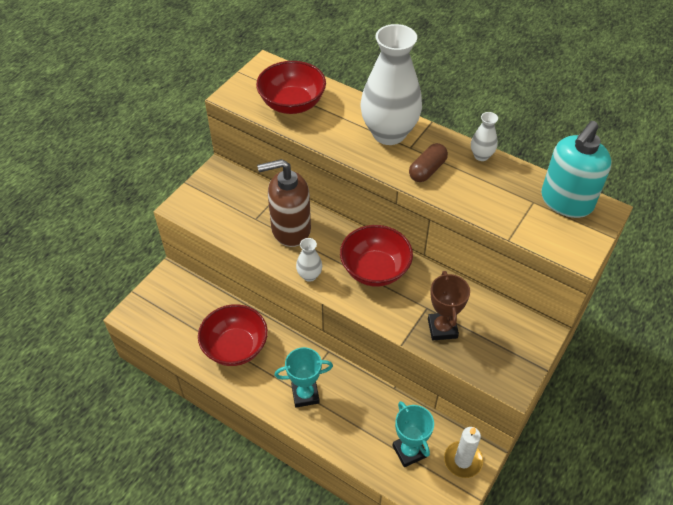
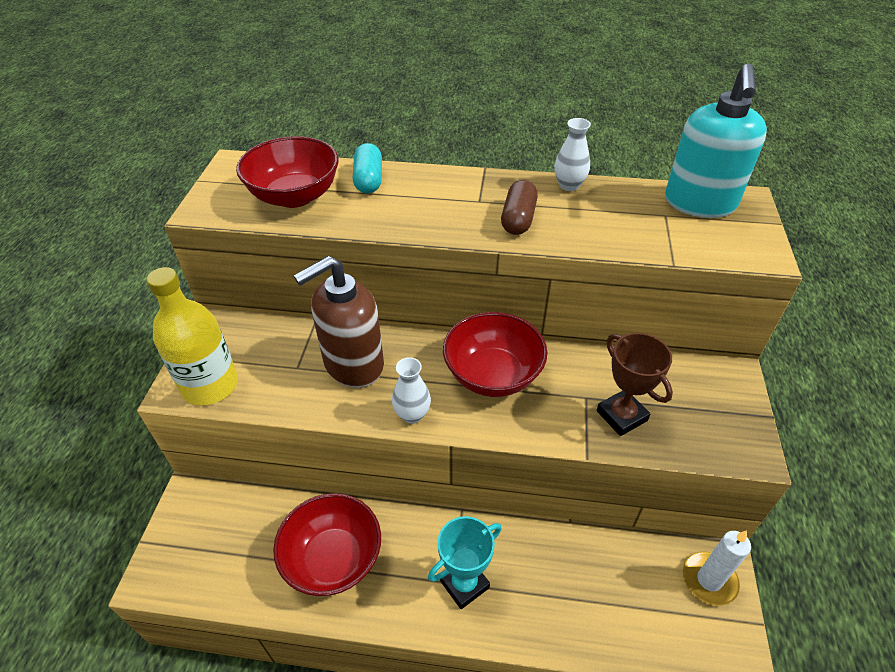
camera: 25 degrees left, 5 degrees down
(200, 211) = (210, 385): none -> yellow bottle
(346, 106) = (368, 180): none -> turquoise capsule
(389, 133) = (442, 193): white vase -> none
(409, 451) = (640, 600): turquoise trophy -> none

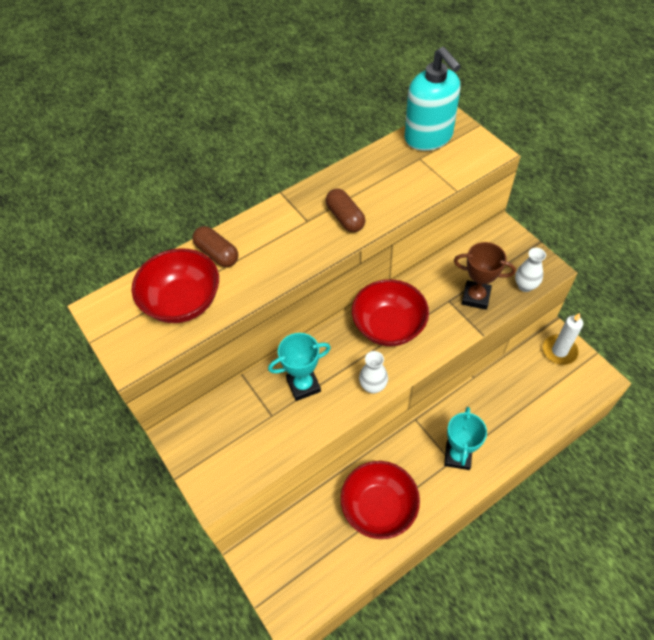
camera: 40 degrees left, 10 degrees up
(210, 385) = (231, 472): yellow bottle -> none
(353, 364) = (303, 385): brown soap dispenser -> turquoise trophy
(368, 180) = (217, 254): turquoise capsule -> brown capsule
(569, 185) = (346, 172): white vase -> white vase (525, 286)

